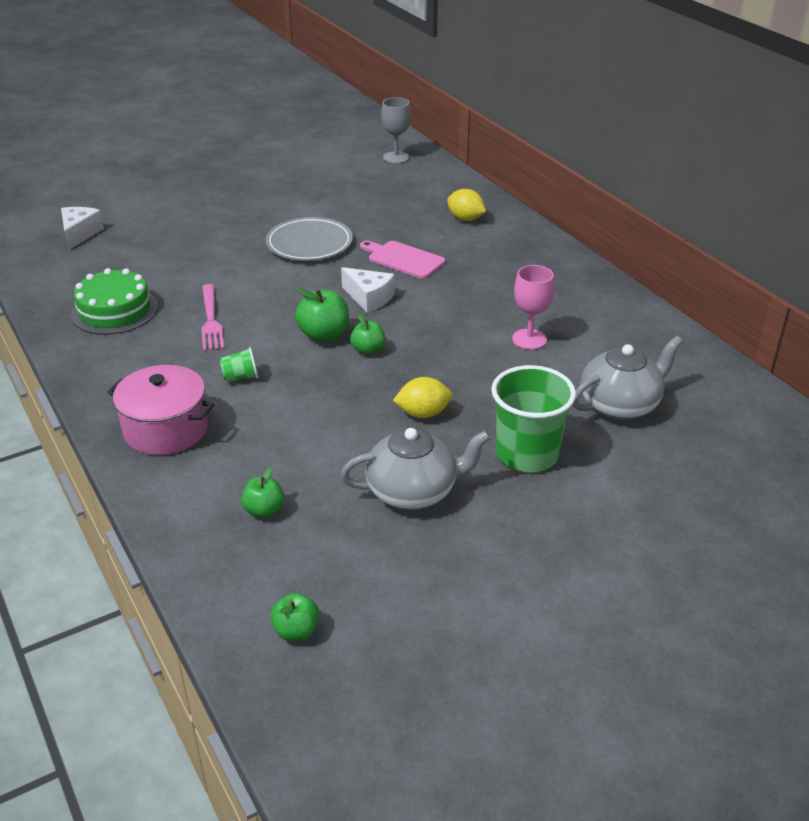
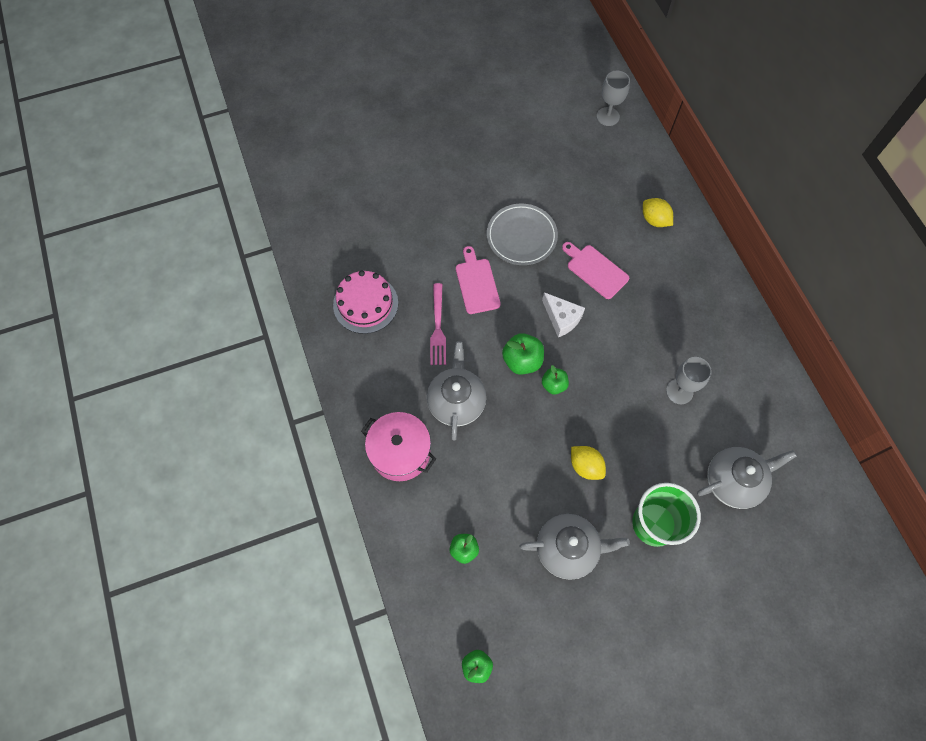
camera: 10 degrees right, 30 degrees up
(80, 234) = (338, 195): white cheese -> none
(114, 310) = (365, 304): green cake -> pink cake
(241, 377) = (456, 402): green cup -> grey teapot
(258, 282) = (477, 283): none -> pink cutting board
(423, 413) = (585, 466): yellow lemon -> yellow lemon turned 45 degrees clockwise
(529, 339) = (679, 391): pink goblet -> grey goblet

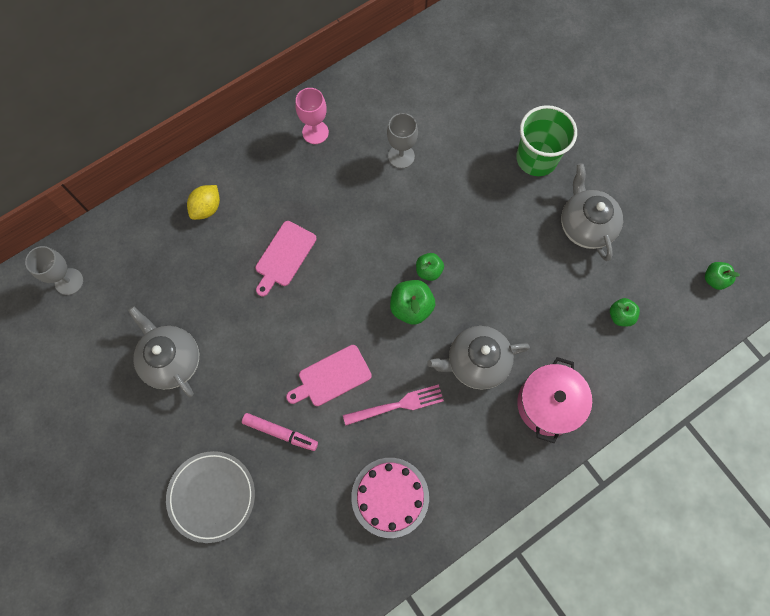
camera: 105 degrees left, 5 degrees up
(442, 237) = (280, 432): none -> pink marker
(521, 236) = (259, 342): grey plate -> grey plate (212, 496)
(561, 318) = (351, 278): white cheese -> none
(585, 466) = (503, 225): yellow lemon -> none
(718, 321) = (315, 132): none -> pink goblet
(733, 481) = (475, 101): grey teapot -> grey teapot (171, 360)

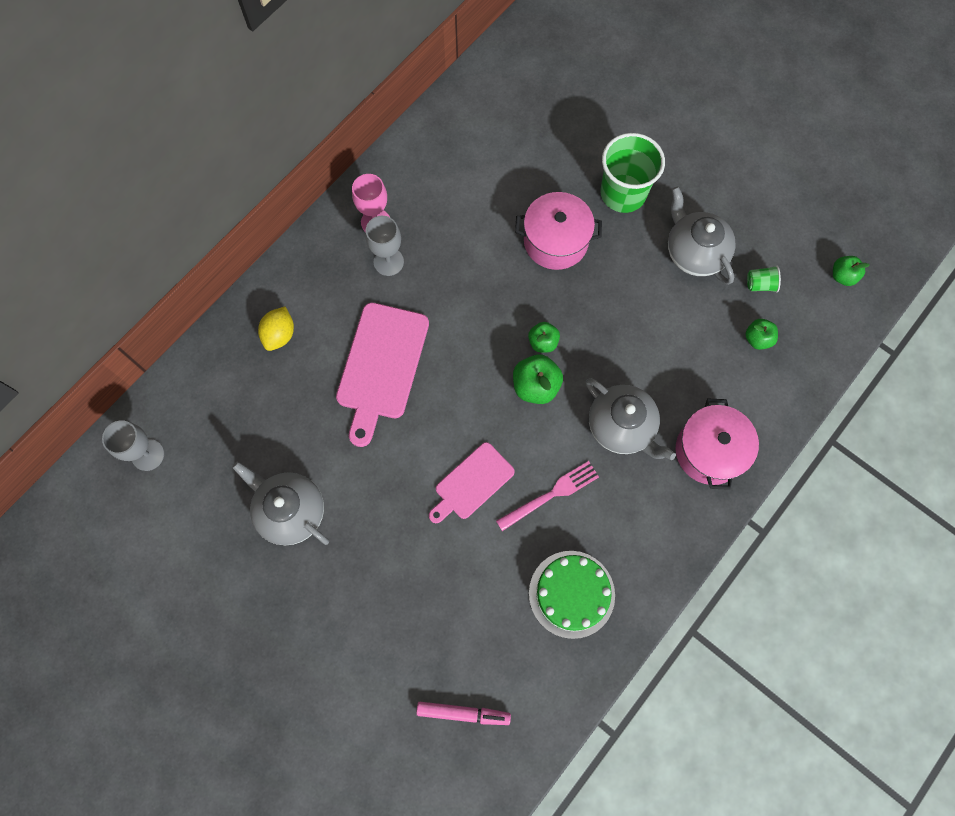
camera: 15 degrees left, 0 degrees up
(212, 496) = (379, 646): grey plate -> none
(280, 432) = (433, 557): pink marker -> pink marker (463, 713)
(284, 256) = (381, 366): pink cutting board -> pink cutting board, size x1.60
(390, 497) = (571, 594): pink cake -> green cake
(401, 156) = (477, 226): grey goblet -> grey goblet (388, 262)
(465, 186) = (555, 241): none -> pink pot
(476, 362) = (621, 427): grey teapot -> grey teapot turned 105 degrees counterclockwise
(636, 268) = (760, 284): none -> green cup

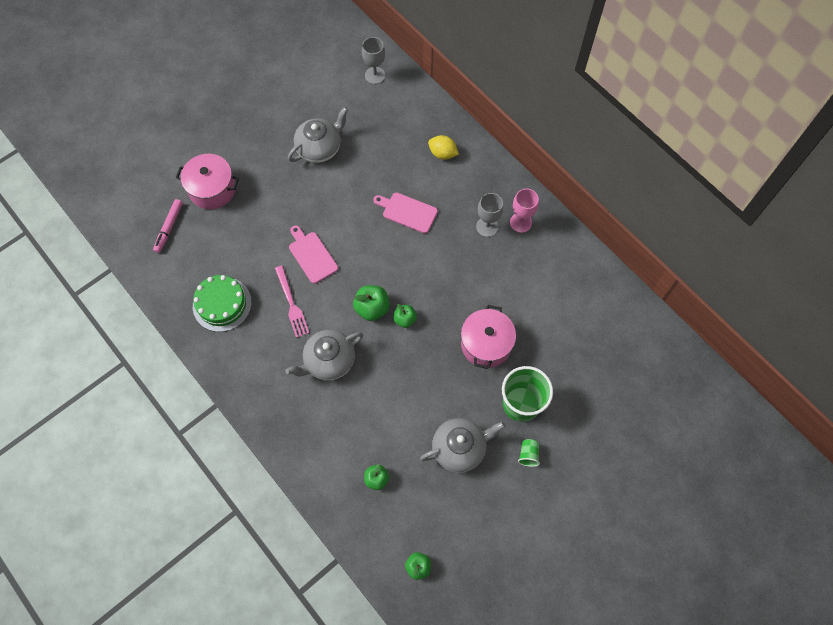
camera: 100 degrees right, 5 degrees down
(381, 366) = (407, 212): pink cutting board -> pink cutting board, size x0.62
(709, 451) = (296, 419): pink pot -> pink pot (212, 189)
(760, 284) = (422, 494): green cup -> green cup (528, 455)

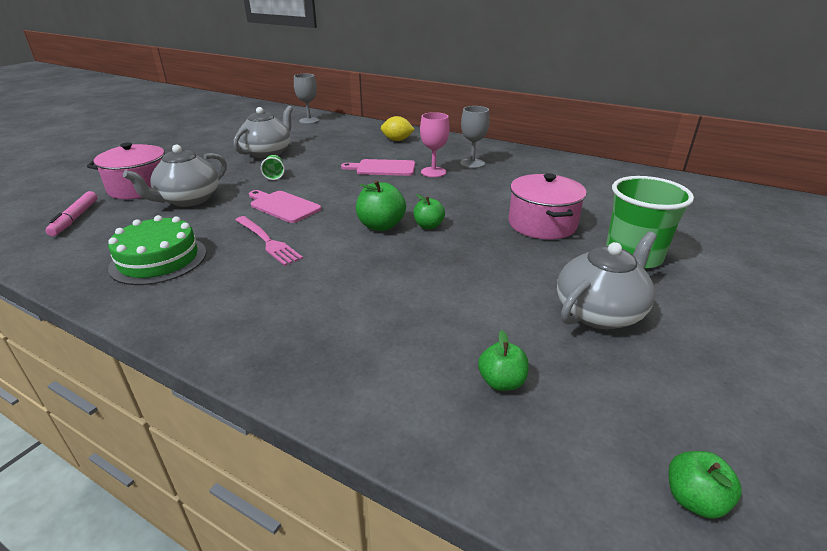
camera: 20 degrees left, 35 degrees down
(329, 361) = (344, 275): grey teapot -> grey teapot (188, 200)
(520, 222) = (503, 157): pink goblet -> pink goblet (433, 172)
(528, 455) = (697, 295): green cup -> green cup (274, 175)

